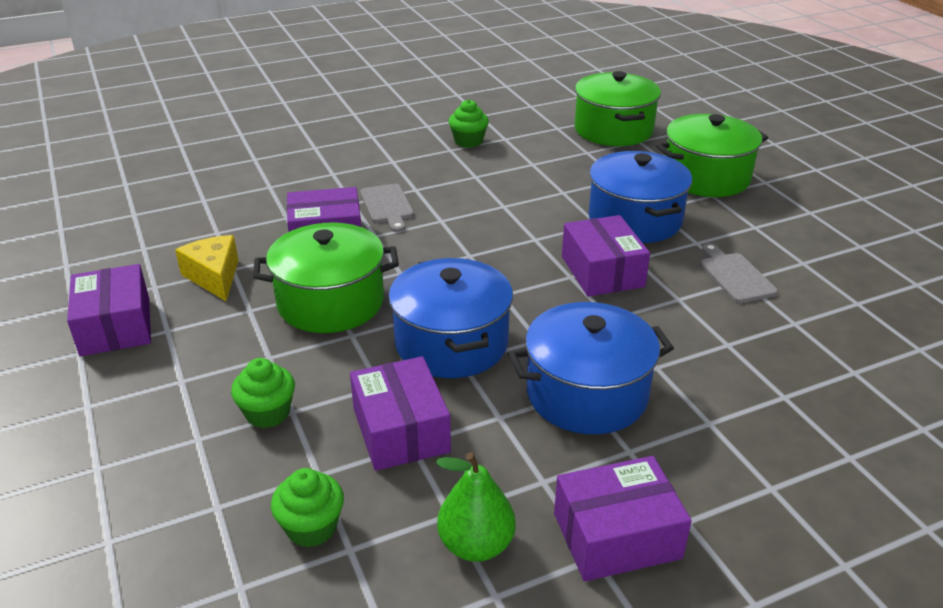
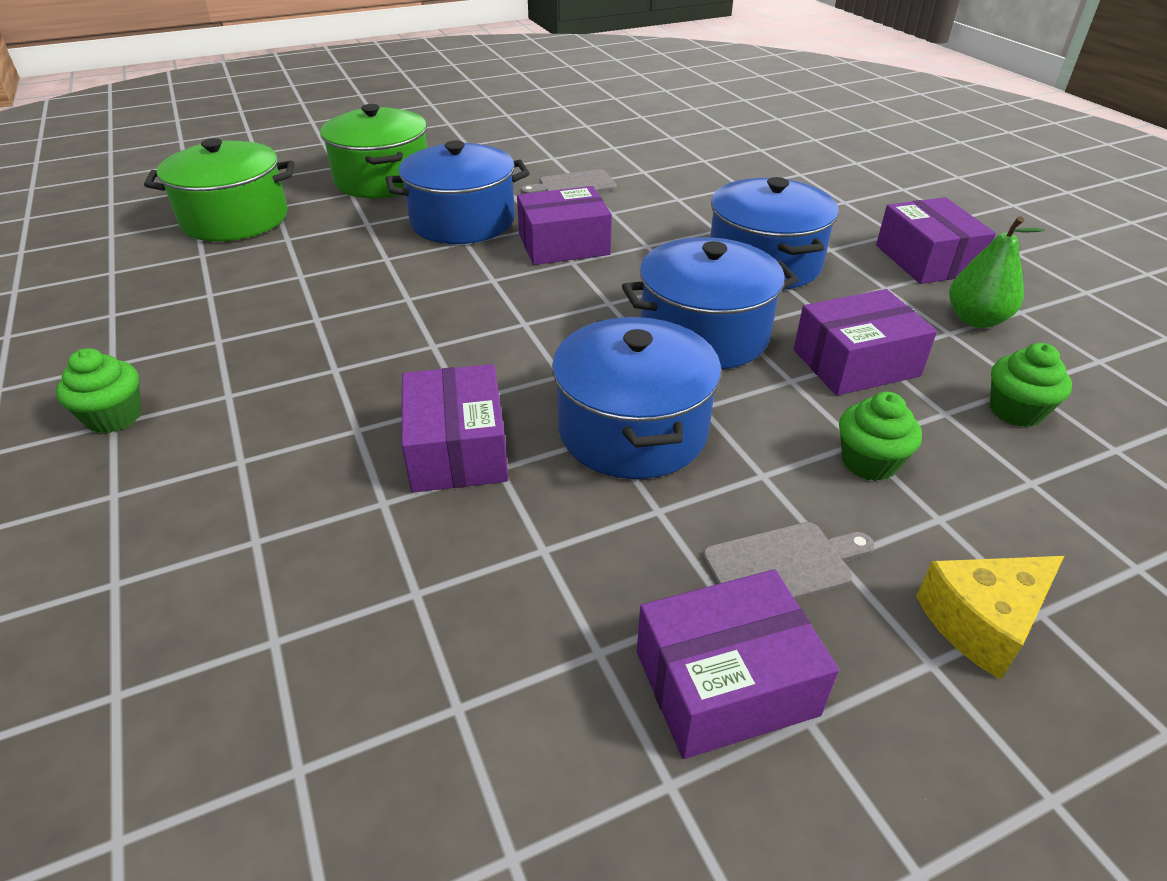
camera: 90 degrees left, 5 degrees up
(214, 277) = (568, 569): yellow cheese -> yellow cheese (983, 622)
(331, 302) = (632, 430): green pot -> blue pot
(387, 206) = (378, 394): grey cutting board -> grey cutting board (783, 565)
(468, 141) = (199, 324): green cupcake -> green cupcake (114, 417)

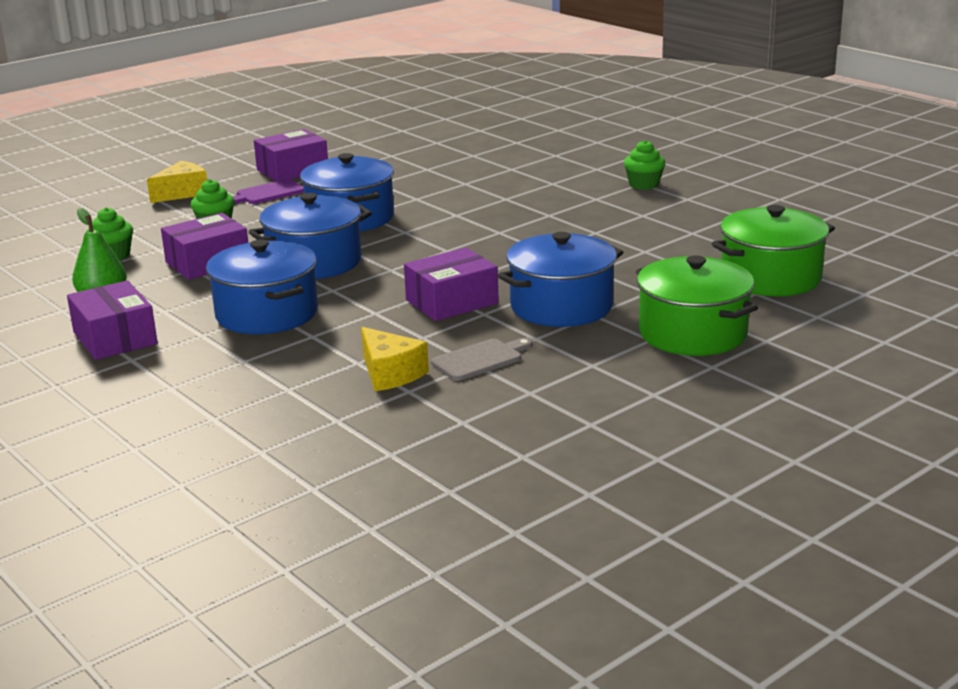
camera: 165 degrees right, 15 degrees down
(457, 449) = (443, 200): purple box -> none
(653, 185) = (390, 373): none -> yellow cheese
(783, 565) = (267, 193): grey cutting board -> purple cutting board

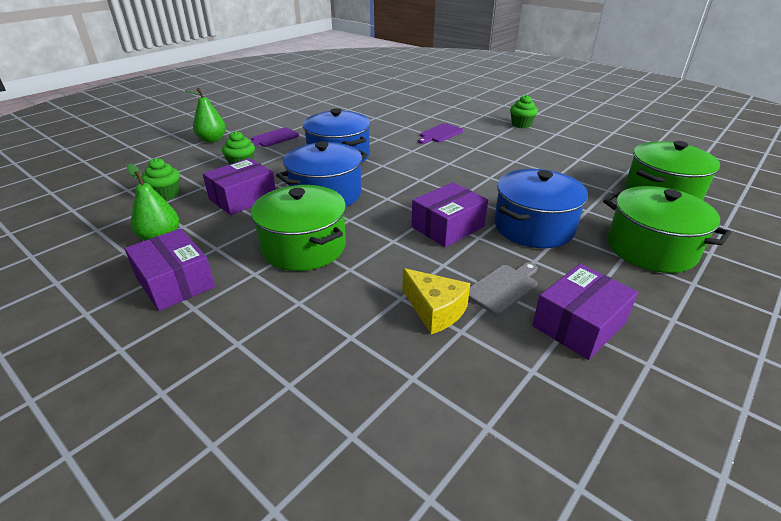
camera: 10 degrees left, 10 degrees up
(182, 193) = (212, 140): yellow cheese -> green pear
(267, 314) = (304, 247): blue pot -> green pot
(292, 170) = (285, 121): purple box -> purple box (579, 324)
(510, 194) = (440, 134): none -> purple cutting board

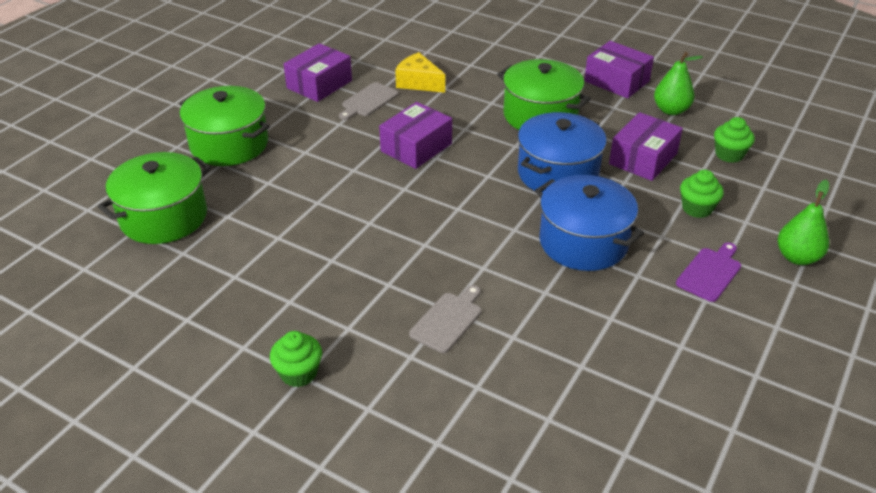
camera: 170 degrees right, 5 degrees up
(440, 134) = (448, 320): purple cutting board -> grey cutting board
(533, 227) = (331, 156): blue pot -> none

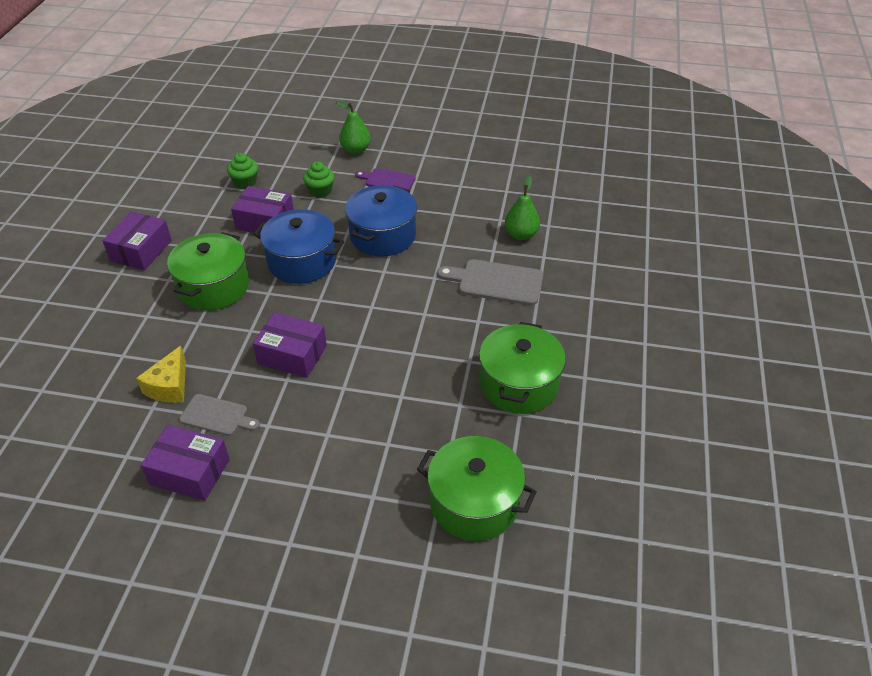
camera: 110 degrees left, 5 degrees up
(229, 144) = (336, 505): green pot -> green pot (519, 384)
(299, 373) = (587, 339): green cupcake -> none
(448, 320) = (496, 282): grey cutting board -> grey cutting board, size x1.53
(671, 110) = (186, 215): green pear -> green pear (521, 235)

